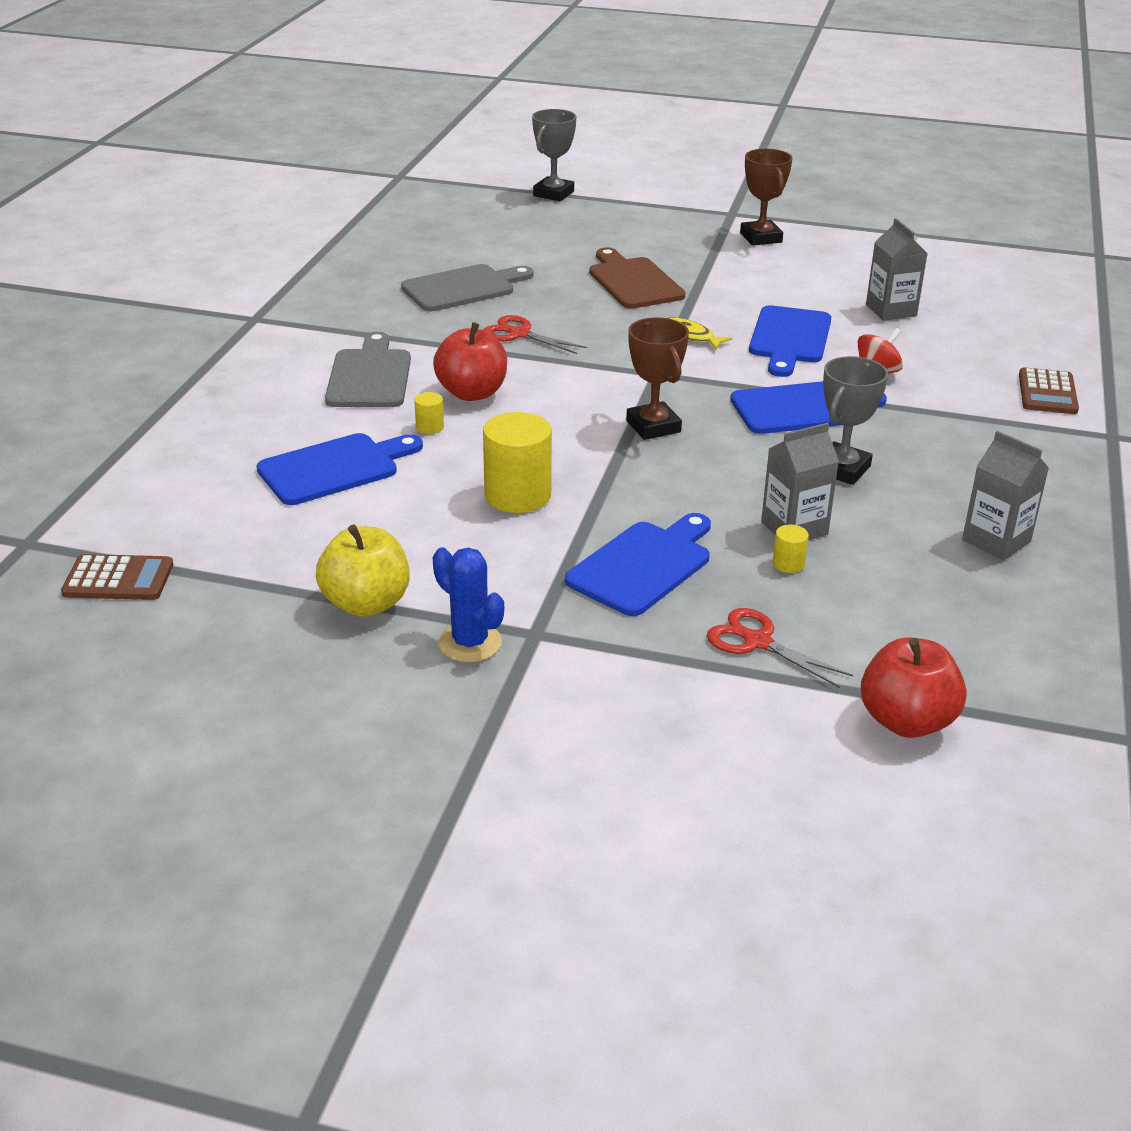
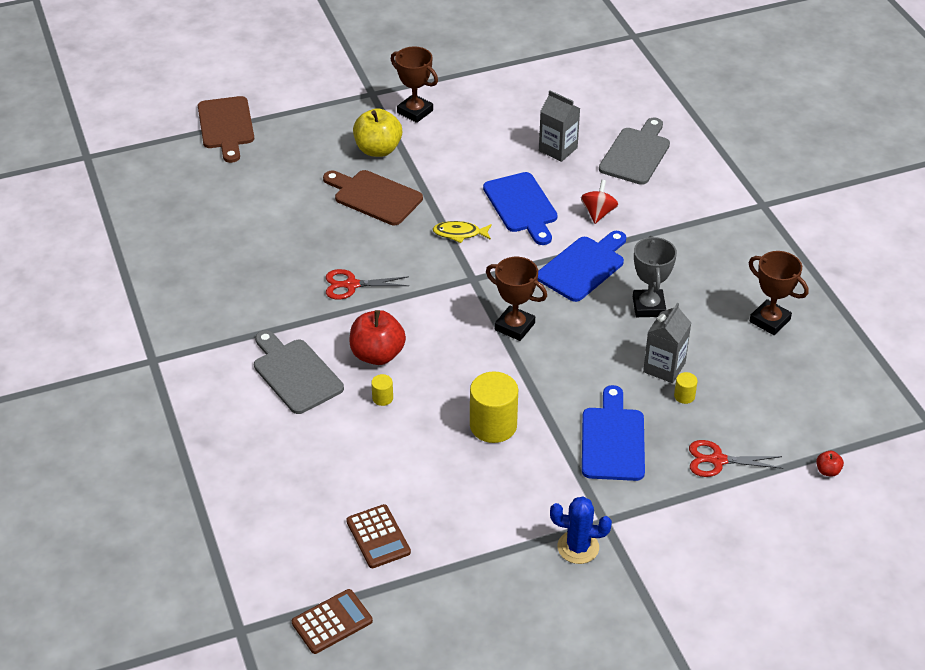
camera: 35 degrees left, 10 degrees up
(335, 468) = (362, 464): blue cutting board -> none
(366, 603) = (494, 554): yellow apple -> yellow apple (378, 149)
(463, 288) = (267, 258): grey cutting board -> grey cutting board (636, 154)
(553, 194) = (226, 126): grey trophy -> brown cutting board
(906, 721) = (827, 471): red apple -> red apple, size x0.45
(996, 541) = (769, 321): grey carton -> brown trophy
(1047, 392) = (703, 184): brown calculator -> brown calculator (378, 537)

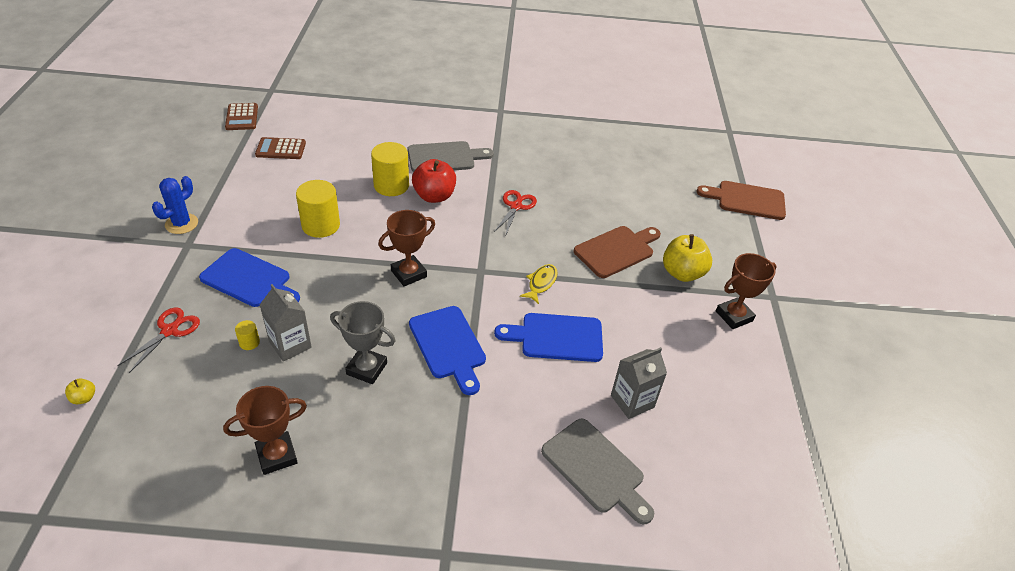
camera: 110 degrees right, 0 degrees up
(382, 398) = (391, 185): yellow cylinder -> yellow cylinder, size x2.21
(598, 213) = (516, 390): red spinning top -> none
(827, 471) = (84, 398): red apple -> yellow apple

